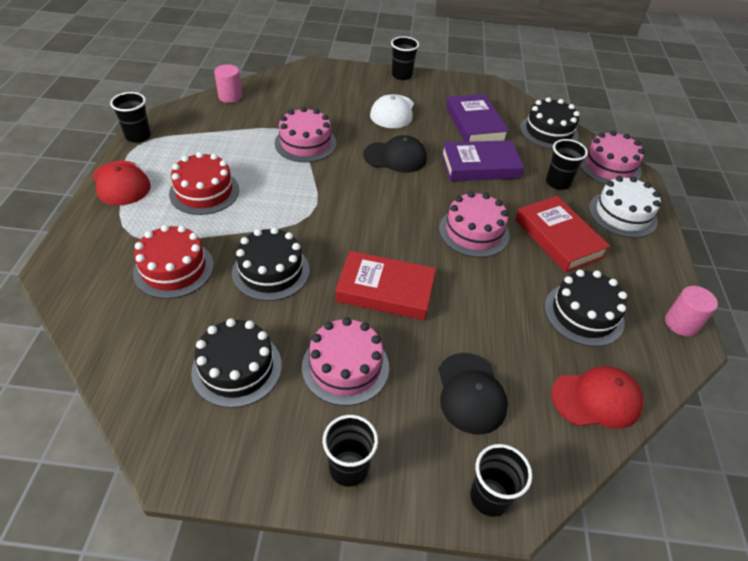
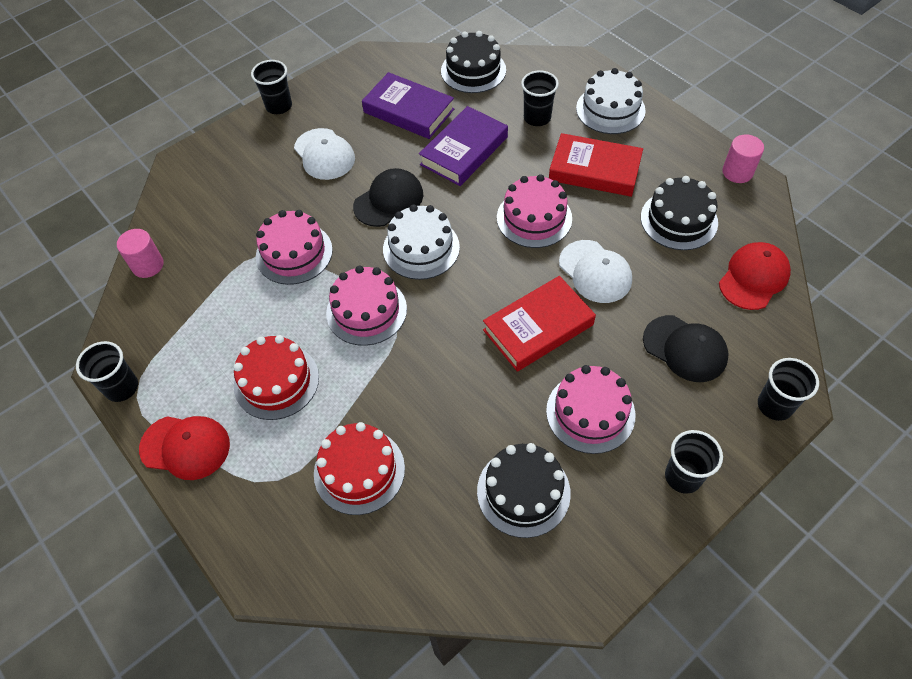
camera: 40 degrees left, 10 degrees up
(271, 271) = (437, 395): black cake -> none
(377, 193) = (421, 248): none -> white cake
(472, 293) = (595, 272): none -> white cap
(609, 166) = (554, 70): pink cake -> pink cake (366, 311)

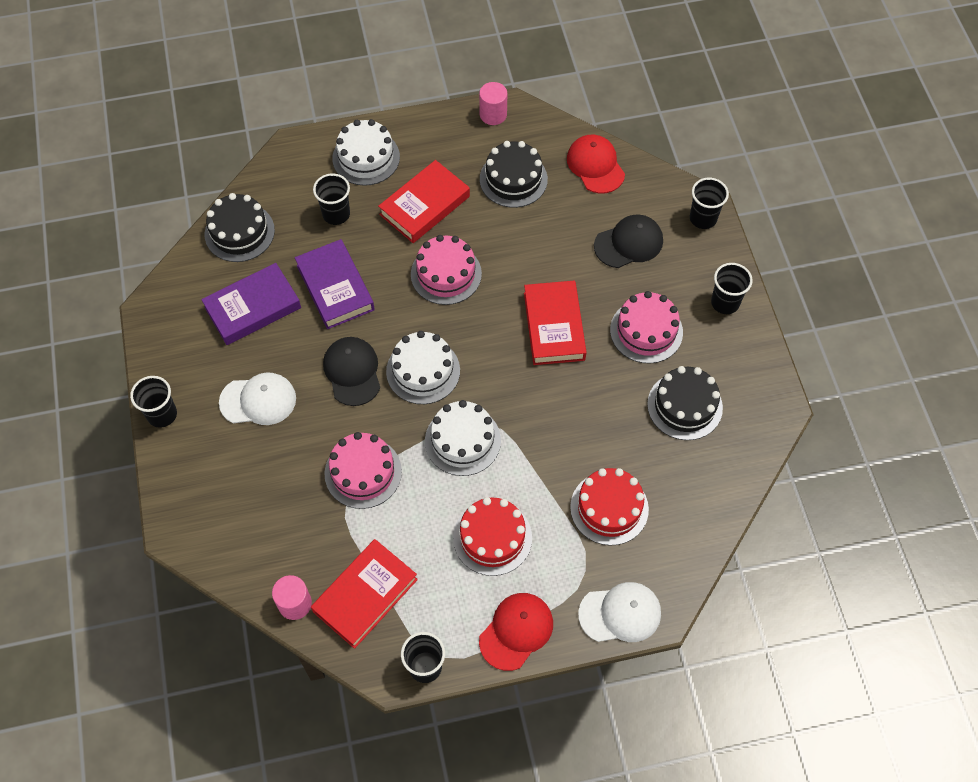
camera: 65 degrees left, 5 degrees up
(175, 310) = (365, 595): none -> red book
(366, 311) = (462, 440): pink cake -> white cake
(595, 272) = (526, 261): white cap -> white cap (620, 613)

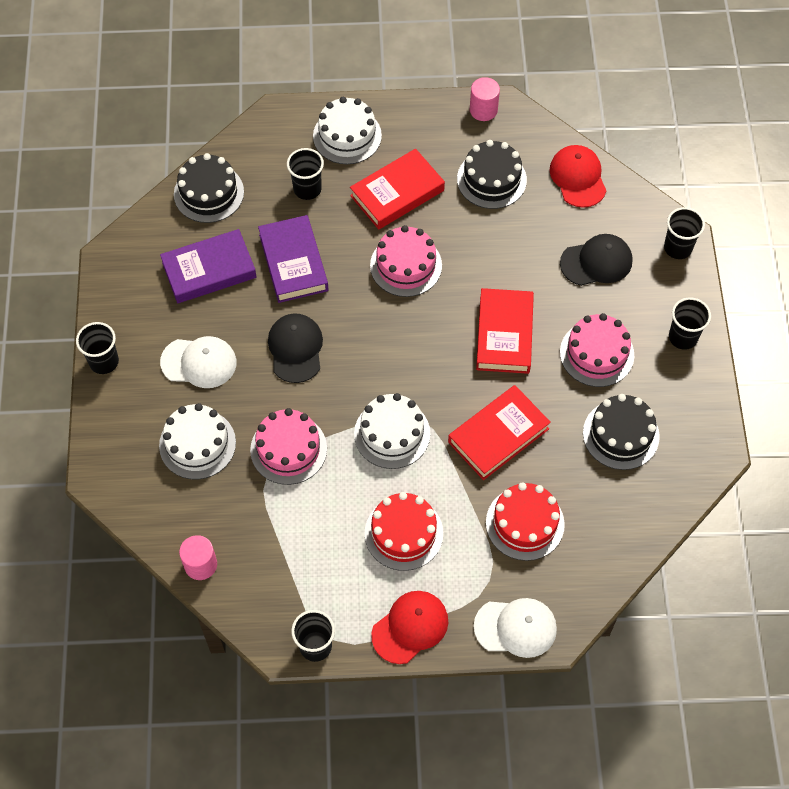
camera: 10 degrees right, 0 degrees up
(365, 595) = (269, 568): red book -> red book (498, 435)
(423, 371) = (365, 359): white cake -> white cake (197, 444)

